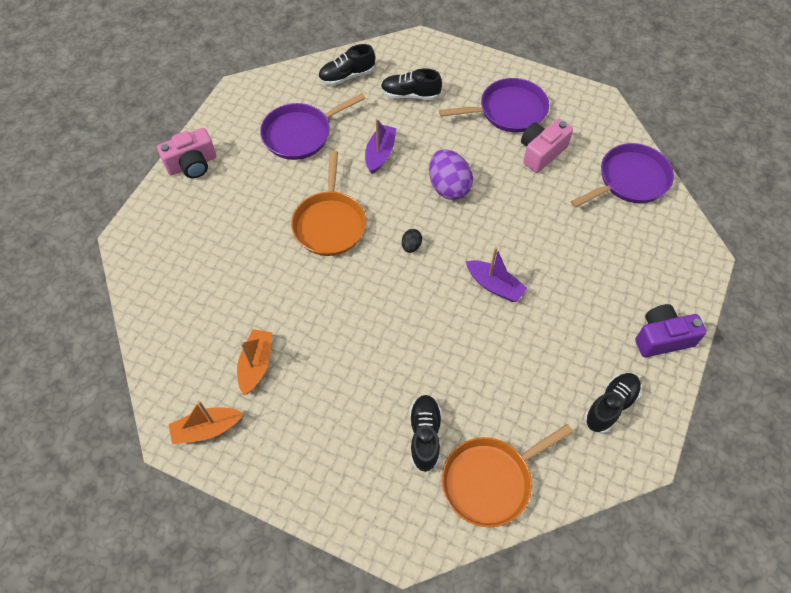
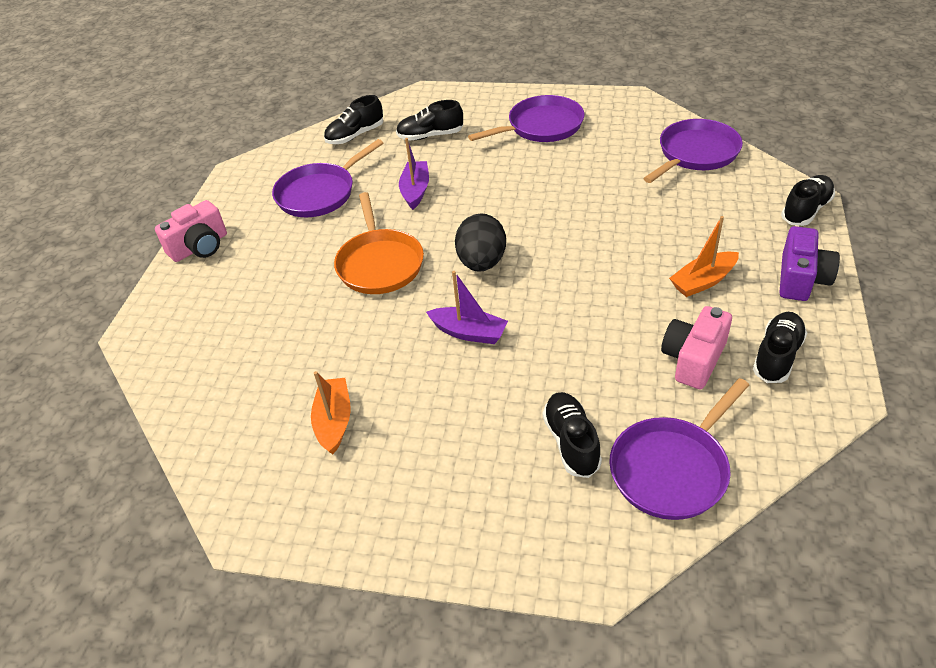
camera: 10 degrees left, 15 degrees down
(207, 429) = (290, 507): orange boat -> orange boat (703, 281)
(411, 246) = (482, 262): black egg -> black egg, size x2.14
(448, 187) = (503, 202): purple egg -> none
(490, 481) = (672, 469): orange pan -> purple pan
(494, 285) = (592, 276): purple boat -> purple boat (469, 332)
(541, 153) = (591, 152): pink camera -> pink camera (693, 359)
(662, 338) = (801, 279): purple camera -> purple camera turned 135 degrees clockwise
(697, 269) = (806, 210): none -> black shoe

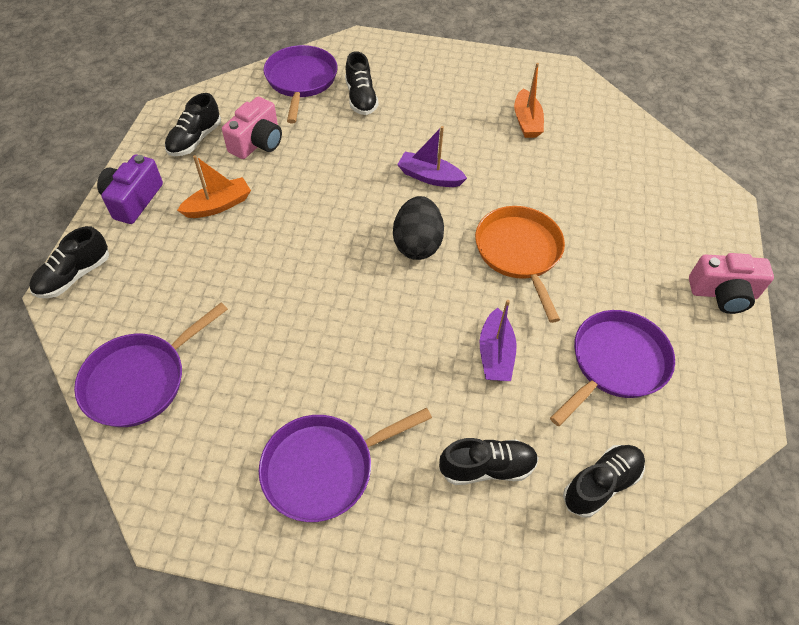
camera: 175 degrees right, 10 degrees up
(200, 247) = (723, 293): pink camera -> pink camera turned 135 degrees counterclockwise
(672, 469) = (301, 80): purple pan -> purple pan turned 45 degrees counterclockwise

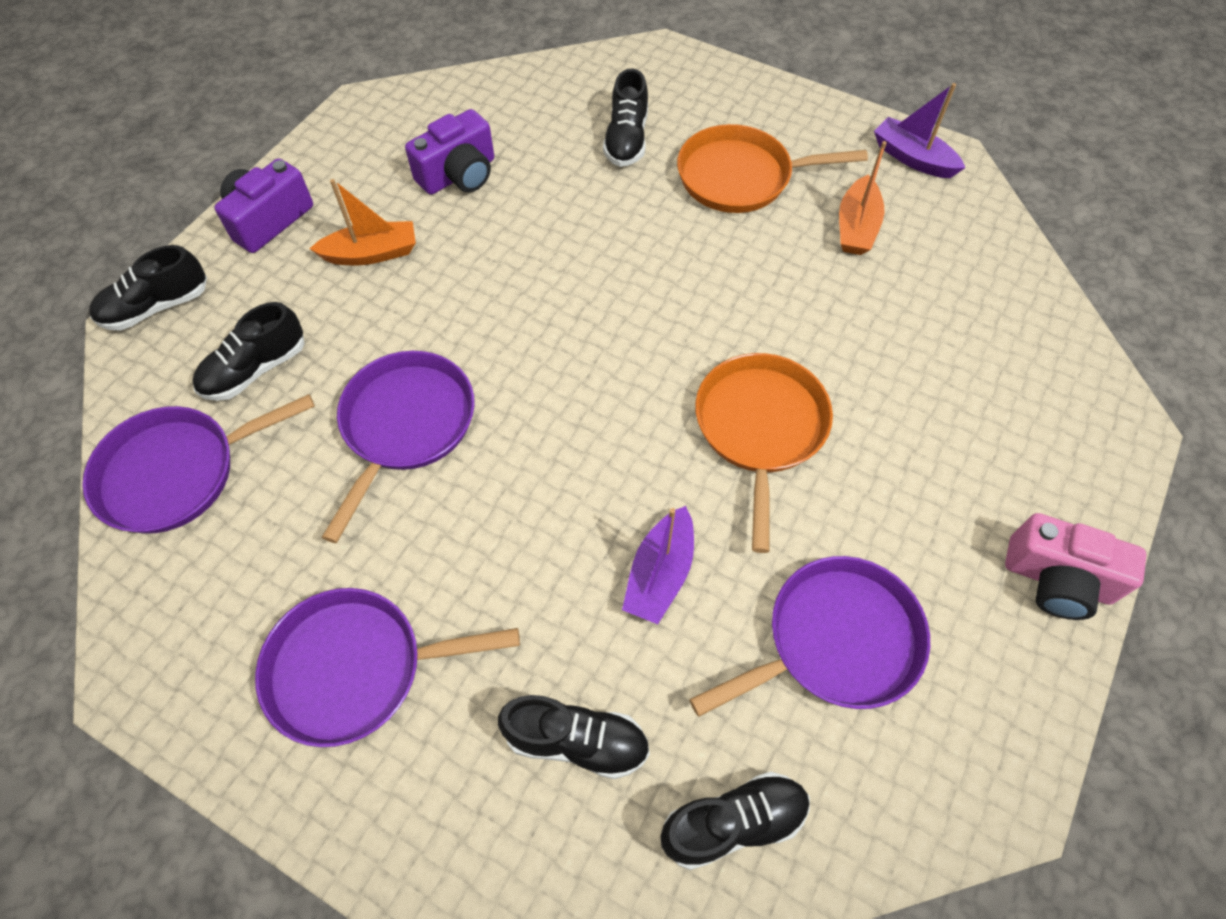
camera: 20 degrees right, 5 degrees up
(195, 140) = (380, 153): black shoe -> black shoe (255, 369)
(257, 142) = (459, 174): pink camera -> purple camera
(301, 80) = (554, 96): purple pan -> purple pan (406, 425)
(417, 244) = (616, 377): black egg -> none
(429, 177) = (676, 280): purple boat -> purple boat (912, 158)
(443, 106) = (740, 177): none -> orange pan

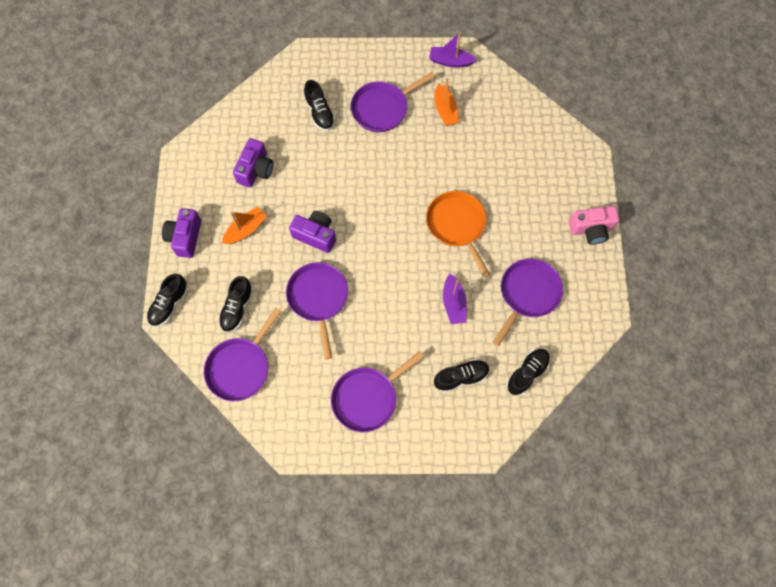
camera: 30 degrees left, 10 degrees up
(481, 318) = (315, 235): none -> purple camera
(740, 177) = (382, 108): orange pan -> purple pan

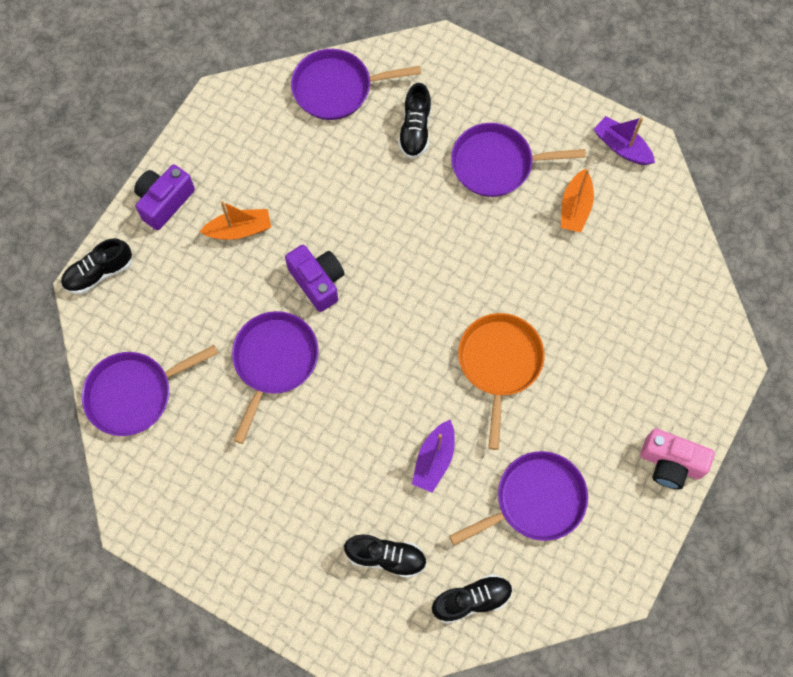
camera: 30 degrees right, 0 degrees up
(237, 308) = (172, 321): black shoe -> none
(256, 170) = (295, 162): purple camera -> none
(367, 398) = (258, 517): purple pan -> purple pan (336, 88)

